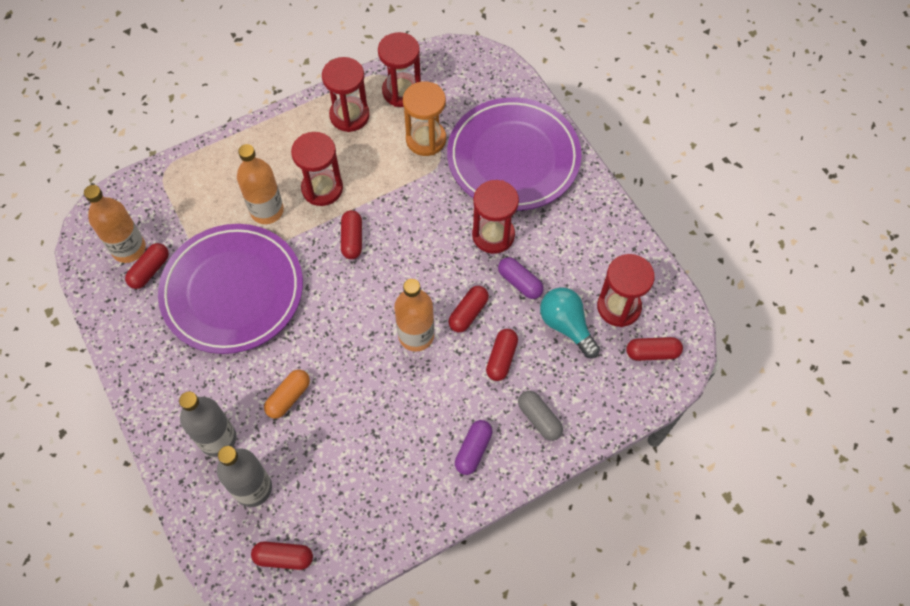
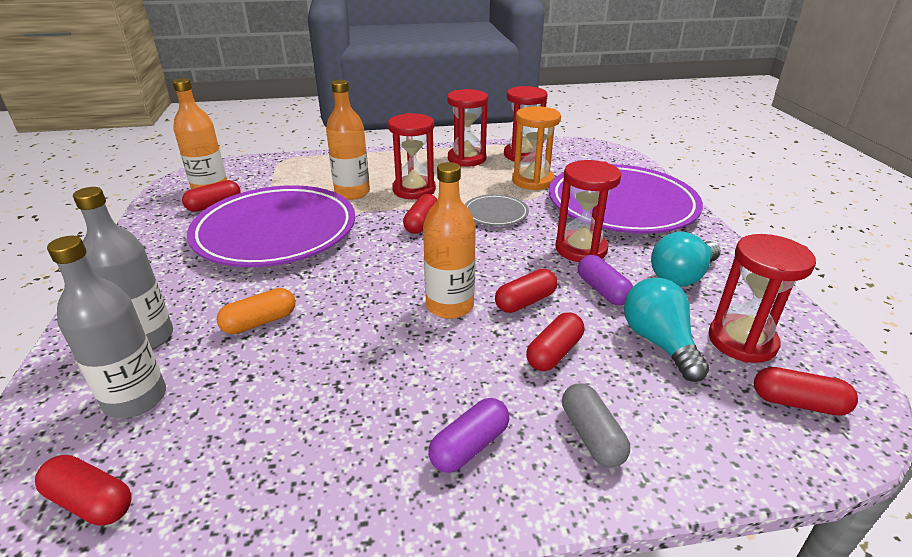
camera: 20 degrees right, 30 degrees down
(409, 204) = (495, 213): none -> grey plate
(573, 246) = (681, 276): none -> turquoise light bulb

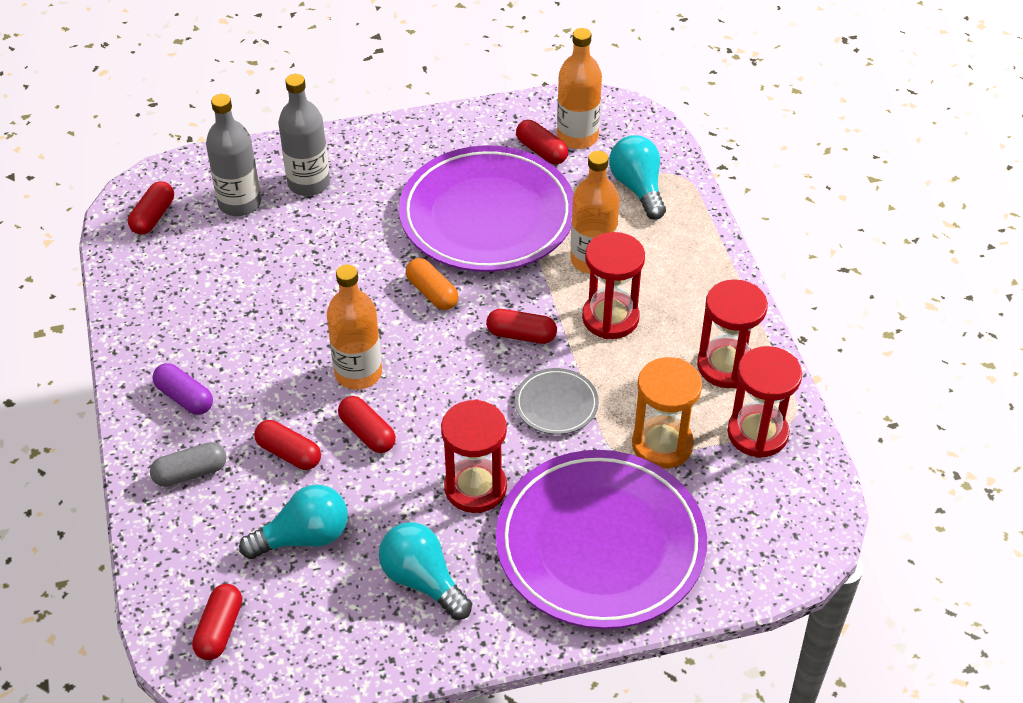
camera: 85 degrees right, 15 degrees up
(260, 322) = (330, 245): orange capsule -> orange capsule (432, 293)
(286, 173) = (638, 188): none -> turquoise light bulb
(602, 290) = (390, 500): purple capsule -> none
(742, 341) = (305, 609): red hourglass -> none

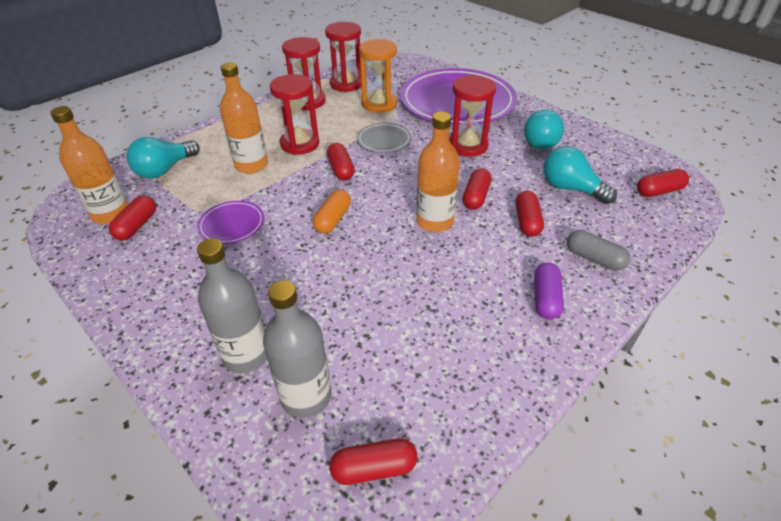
camera: 120 degrees left, 5 degrees down
(487, 216) = (232, 225): purple plate -> purple plate, size x0.43

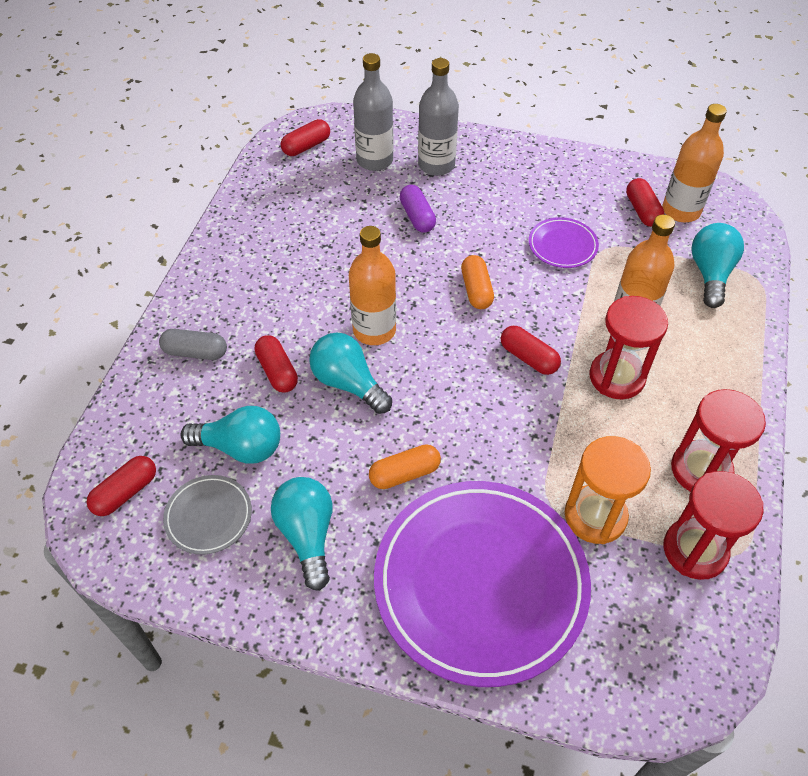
camera: 150 degrees right, 10 degrees up
(384, 140) = (521, 432): grey plate -> grey plate (208, 516)
(468, 146) = (404, 474): red hourglass -> orange capsule
(476, 197) = (348, 383): red capsule -> turquoise light bulb
(545, 299) = (233, 291): purple capsule -> purple capsule (417, 217)

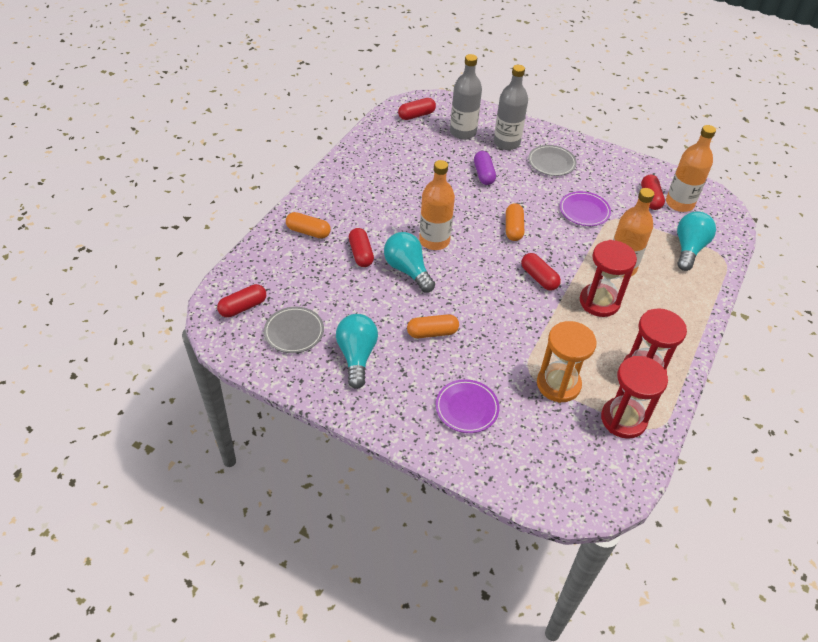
camera: 10 degrees right, 5 degrees down
(195, 352) = (308, 232): grey capsule -> orange capsule
(240, 447) = (325, 295): turquoise light bulb -> none
(480, 583) = (467, 408): purple plate -> purple plate, size x0.43
(502, 183) = (551, 163): none -> grey plate

